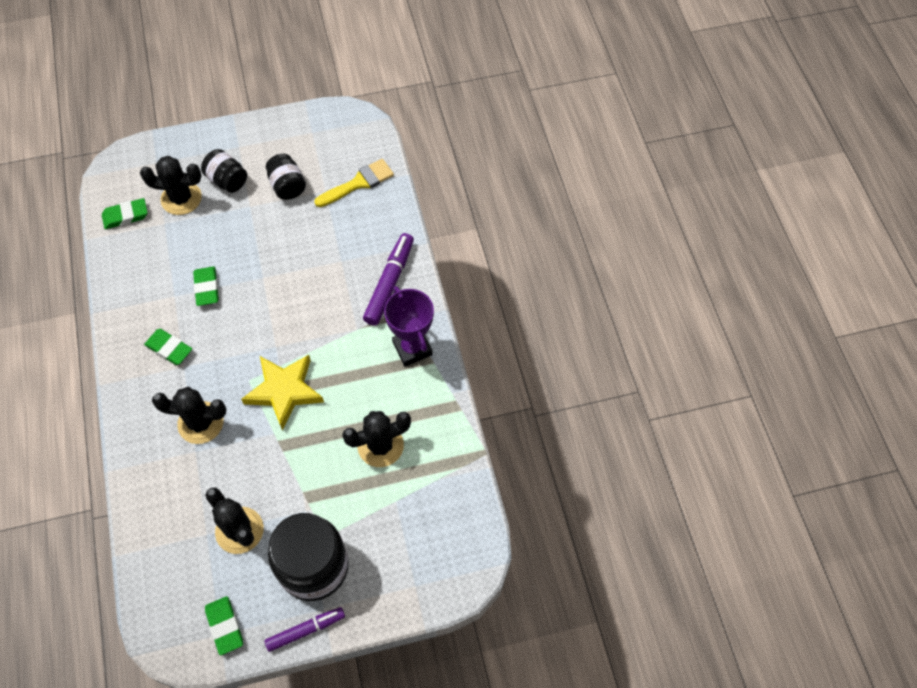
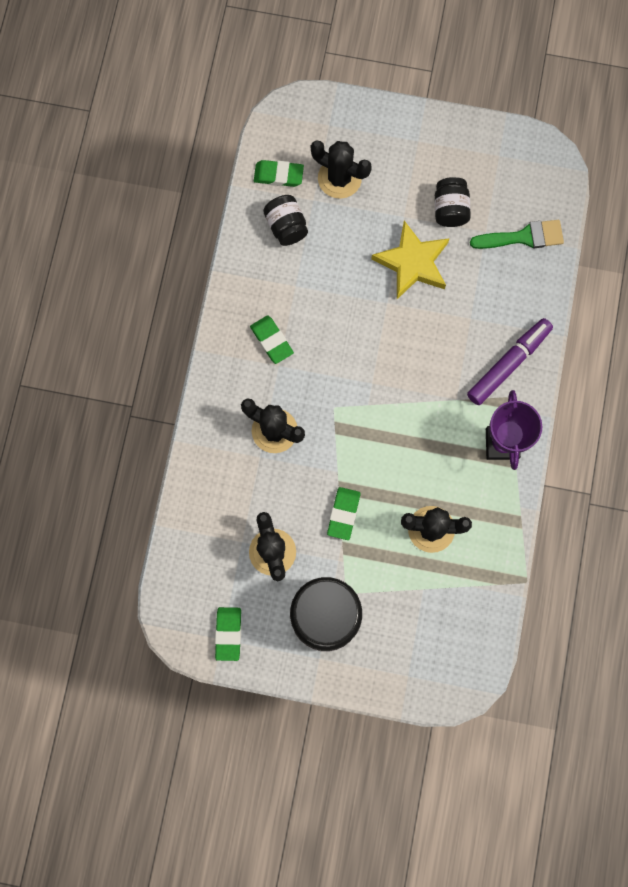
camera: 25 degrees right, 15 degrees up
(206, 288) = (329, 291): green eraser -> green eraser (343, 514)
(227, 180) = (392, 176): black jar -> black jar (286, 226)
(284, 391) = (363, 433): yellow star -> yellow star (412, 263)
(306, 630) = (296, 670): purple marker -> none
(358, 183) = (523, 237): yellow brush -> green brush

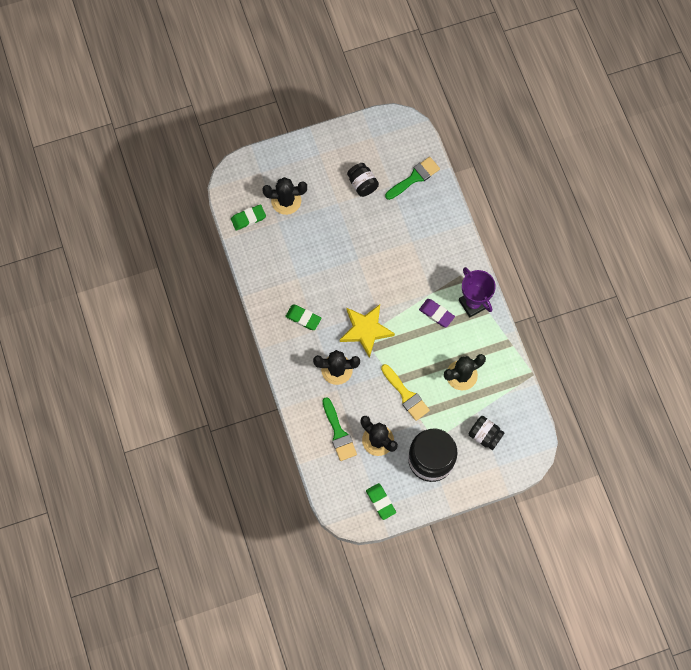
camera: 30 degrees left, 5 degrees down
(228, 514) = (338, 433): none -> green brush
(286, 226) = (271, 246): black jar -> black jar (485, 435)
(343, 514) = (406, 395): green eraser -> yellow brush
(412, 263) = (359, 227): yellow star -> yellow star (366, 330)
(446, 430) = (436, 314): none -> purple eraser
(508, 364) = (449, 255): purple marker -> none

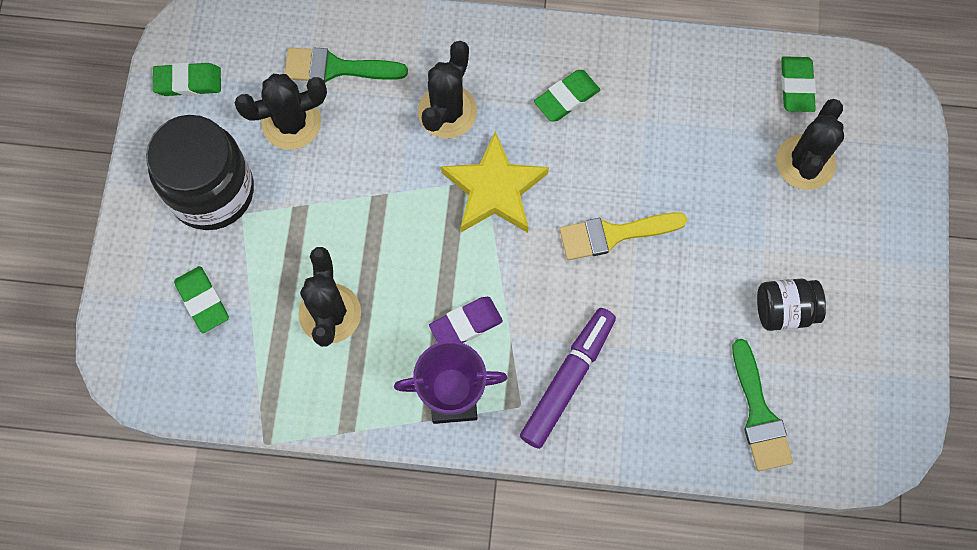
camera: 115 degrees right, 0 degrees up
(406, 395) = (344, 203): yellow brush -> yellow brush (613, 234)
(439, 260) = (568, 380): none -> purple marker
(485, 435) = (202, 301): black jar -> green eraser

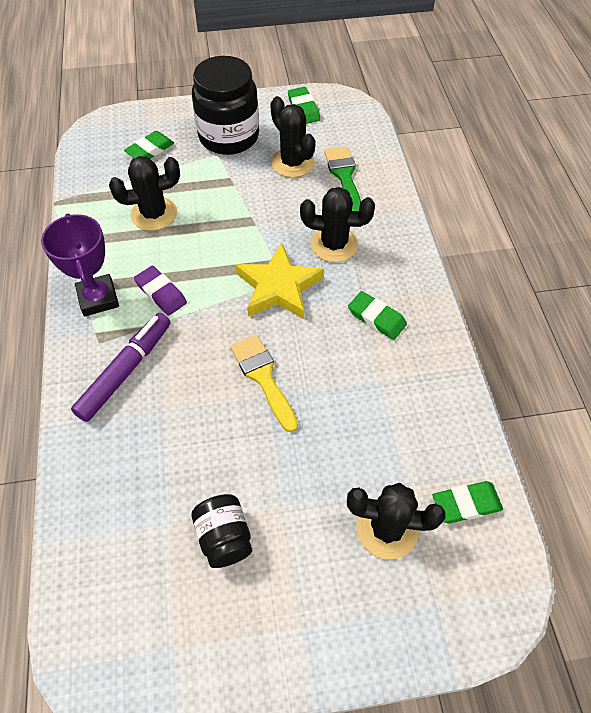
camera: 75 degrees right, 15 degrees down
(568, 380) = (126, 371): purple marker -> purple marker turned 75 degrees counterclockwise
(759, 414) = (115, 533): green brush -> none

